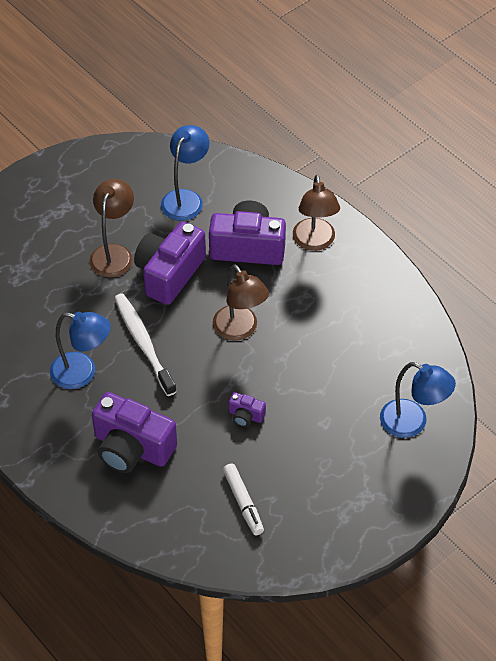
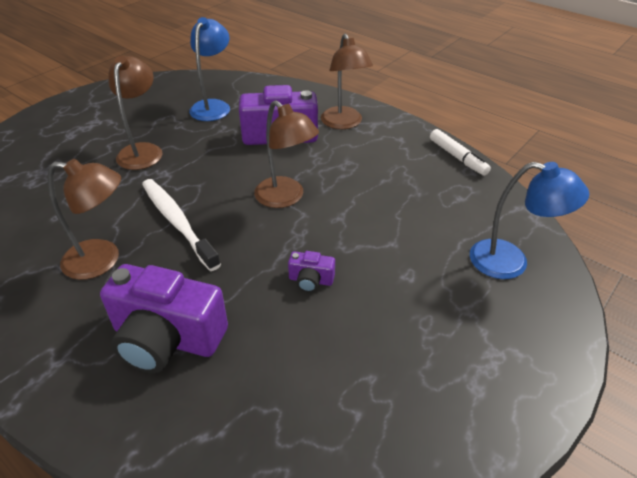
camera: 10 degrees left, 10 degrees down
(82, 373) = (102, 260): blue lamp -> brown lamp
(169, 273) = (202, 160): purple camera -> none
(243, 502) = (332, 390): white marker -> white marker (457, 157)

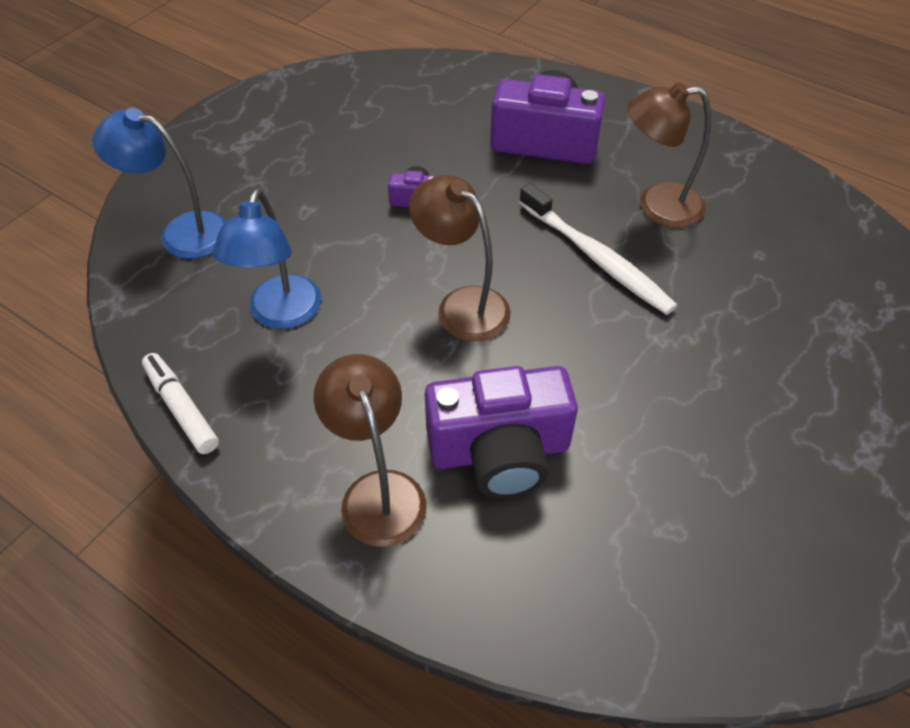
camera: 175 degrees right, 10 degrees up
(143, 151) = (724, 385): brown lamp -> none
(213, 106) = (661, 532): blue lamp -> blue lamp (281, 314)

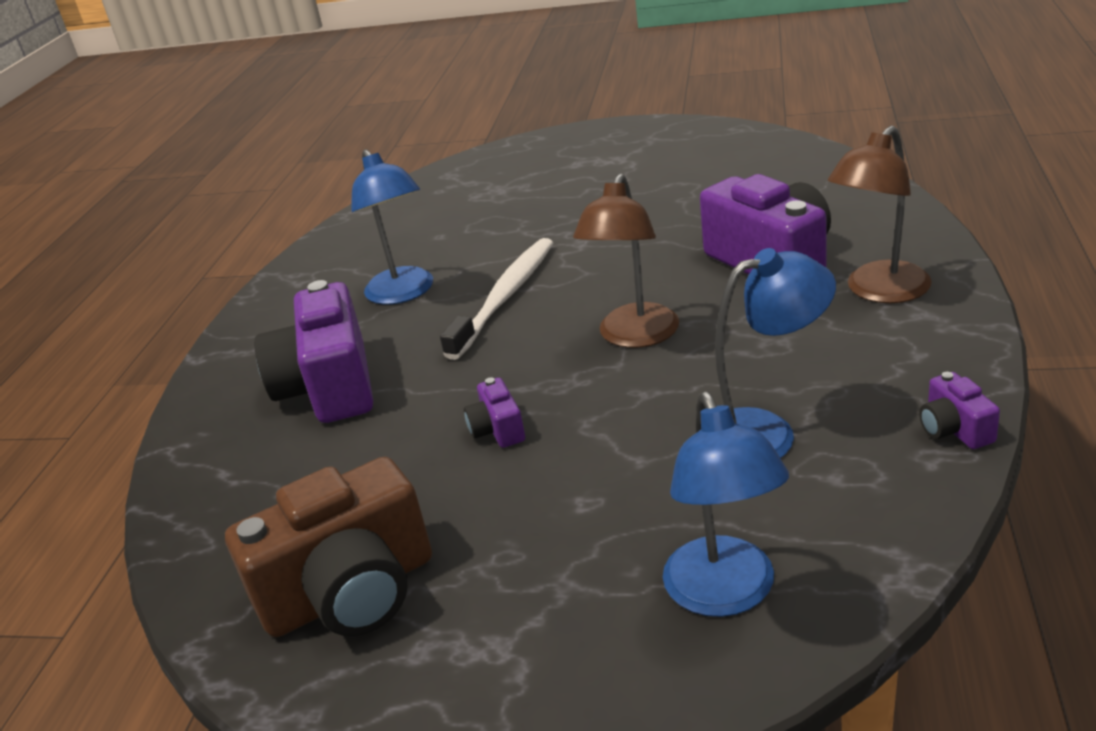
camera: 110 degrees left, 20 degrees down
(182, 408) = (954, 429): white marker -> purple camera
(330, 111) = (351, 592): none -> brown camera
(657, 205) = (404, 293): brown lamp -> blue lamp

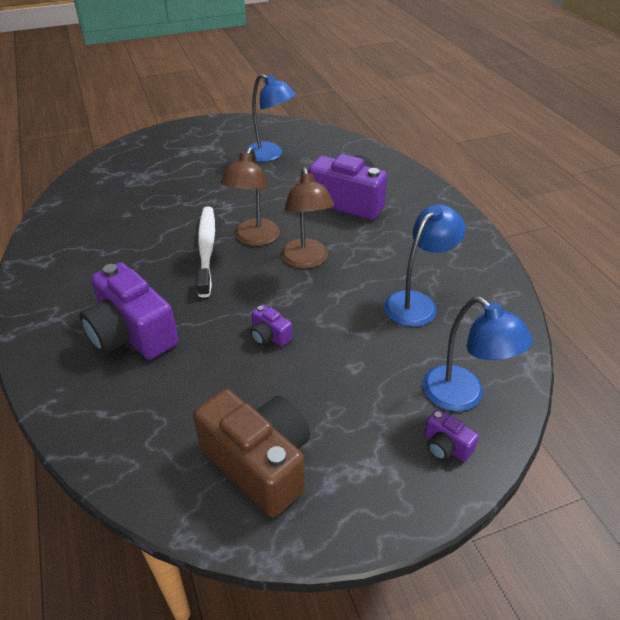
camera: 35 degrees left, 10 degrees up
(351, 592) = (259, 463): brown camera -> brown camera turned 75 degrees counterclockwise
(404, 293) = (133, 258): blue lamp -> blue lamp (270, 155)
(879, 291) = (415, 211): brown lamp -> brown lamp (254, 239)
(954, 429) = (500, 280): purple camera -> purple camera (445, 446)

